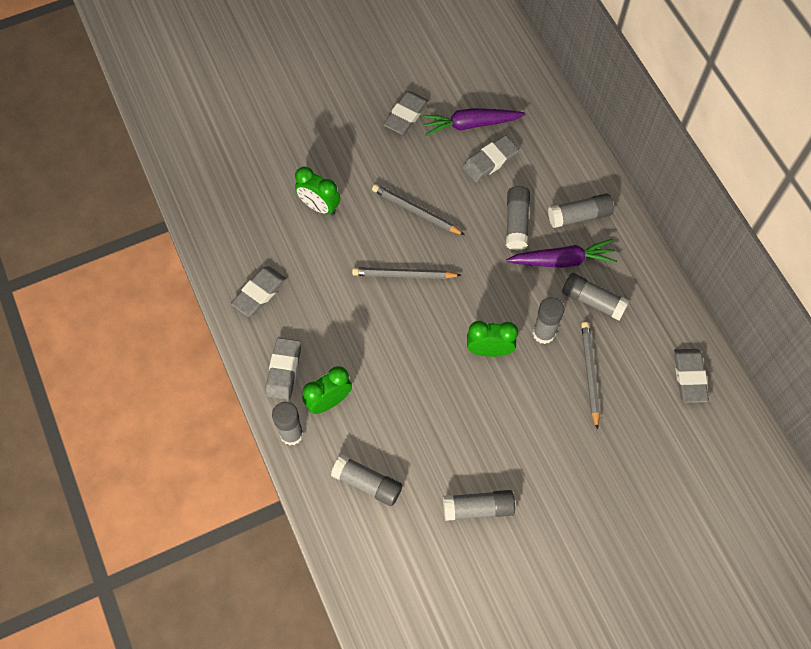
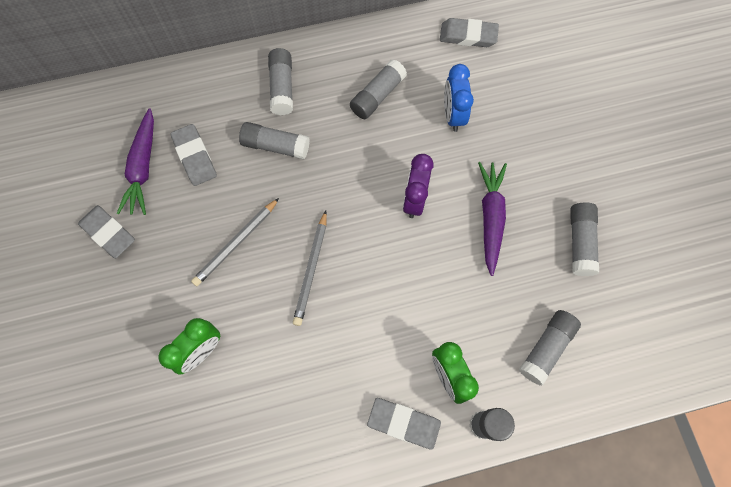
camera: 80 degrees left, 5 degrees up
(259, 293) = (300, 440): grey eraser -> none
(489, 350) = (414, 200): green clock -> purple clock
(543, 333) = (404, 146): grey glue stick -> none
(562, 260) = (328, 113): purple carrot -> purple carrot (490, 218)
(589, 373) = (453, 115): grey pencil -> blue clock

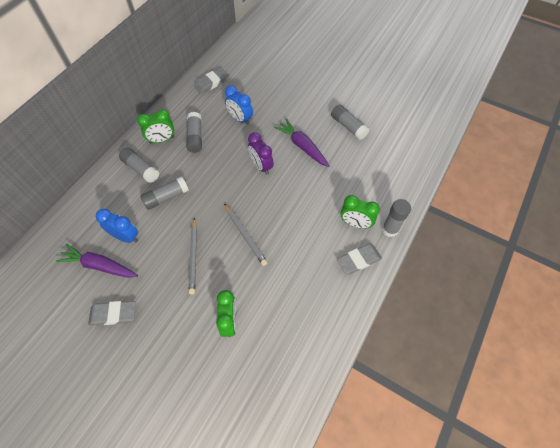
camera: 45 degrees left, 10 degrees down
(143, 167) = (100, 265): purple carrot -> purple carrot turned 150 degrees clockwise
(195, 157) = (126, 237): grey eraser -> blue clock
(338, 68) = (162, 140): none -> green clock
(546, 348) = (380, 177): grey glue stick -> none

